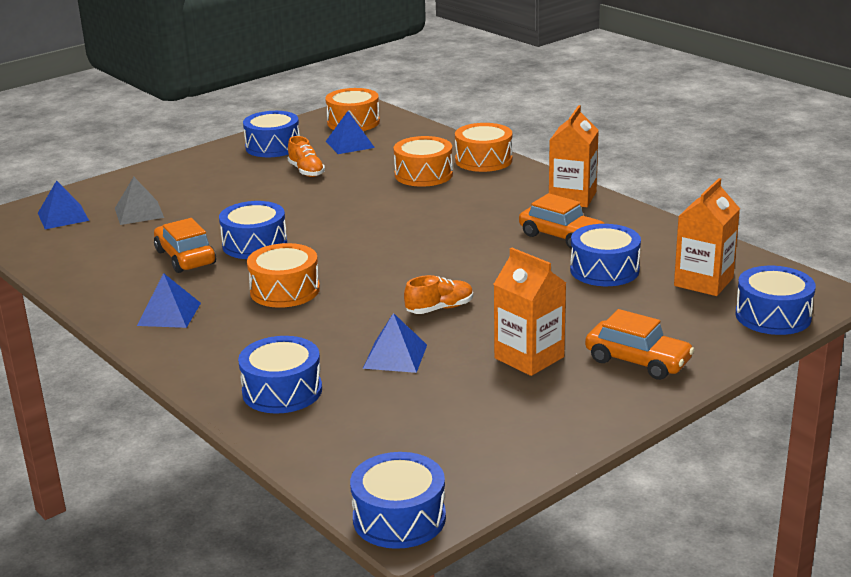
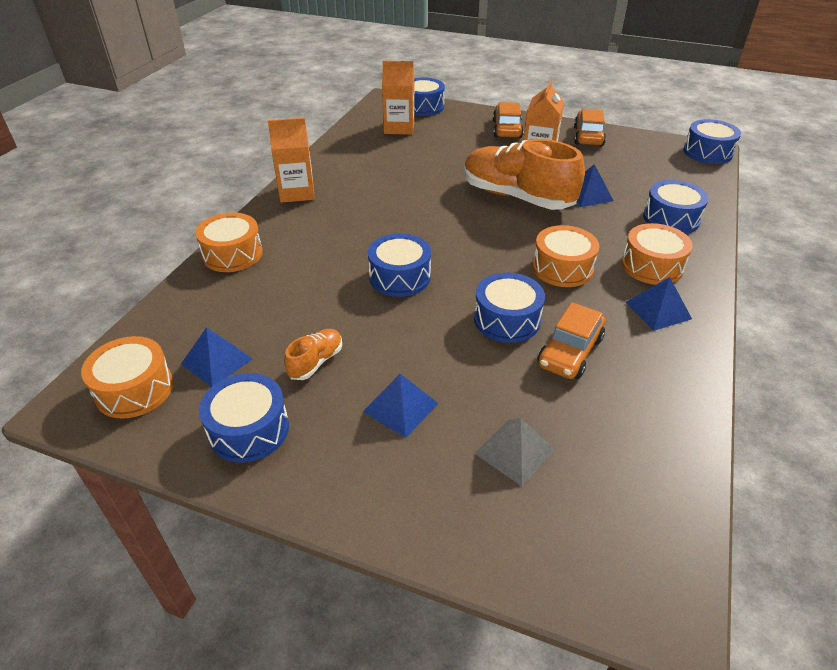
camera: 120 degrees left, 15 degrees up
(63, 216) = (585, 528): blue pyramid -> blue pyramid (401, 407)
(423, 174) = (285, 277): orange drum -> orange drum (652, 266)
(440, 308) = (517, 197): orange shoe -> orange shoe, size x2.31
(561, 236) = (371, 181): orange car -> orange car (588, 136)
(604, 270) = (410, 157): blue drum -> blue drum (400, 277)

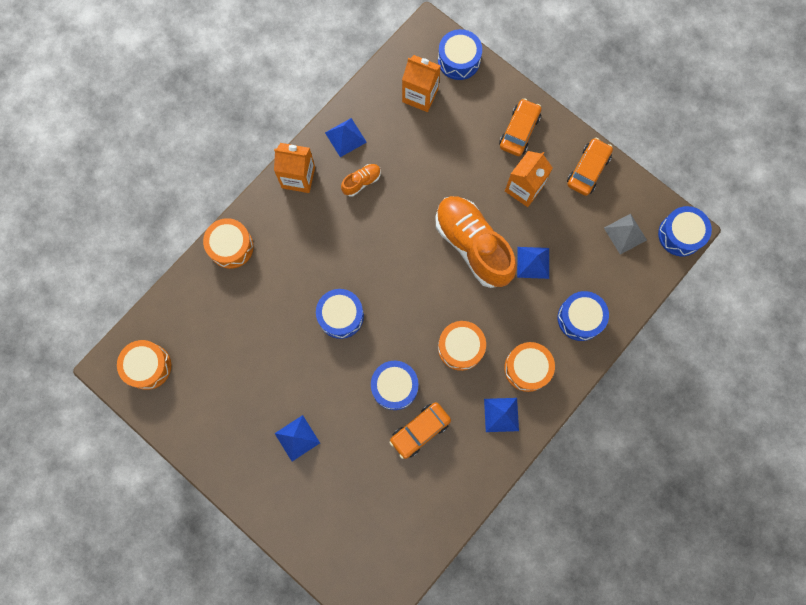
camera: 20 degrees right, 35 degrees up
(217, 361) = (199, 359): blue pyramid -> blue pyramid (345, 137)
(249, 429) = (207, 423): blue drum -> none
(316, 362) = (259, 381): orange shoe -> orange shoe (361, 182)
(515, 451) = (347, 493): grey pyramid -> grey pyramid (625, 234)

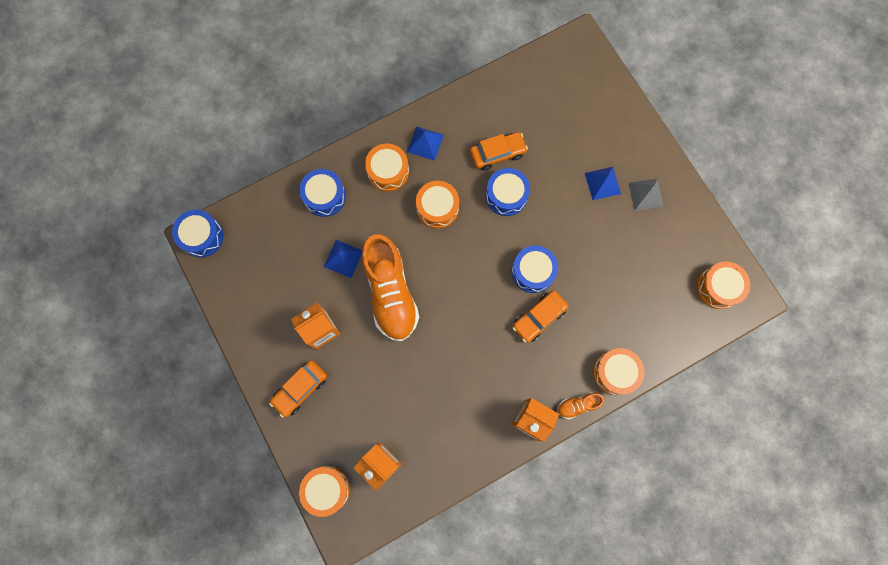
camera: 160 degrees left, 0 degrees up
(345, 137) = (471, 445): blue pyramid -> none
(361, 182) = (471, 392): orange shoe -> orange shoe (578, 405)
(459, 60) = (326, 489): blue drum -> orange drum
(588, 170) = (254, 326): orange car -> orange car (539, 318)
(625, 234) = (250, 255): grey pyramid -> grey pyramid (646, 194)

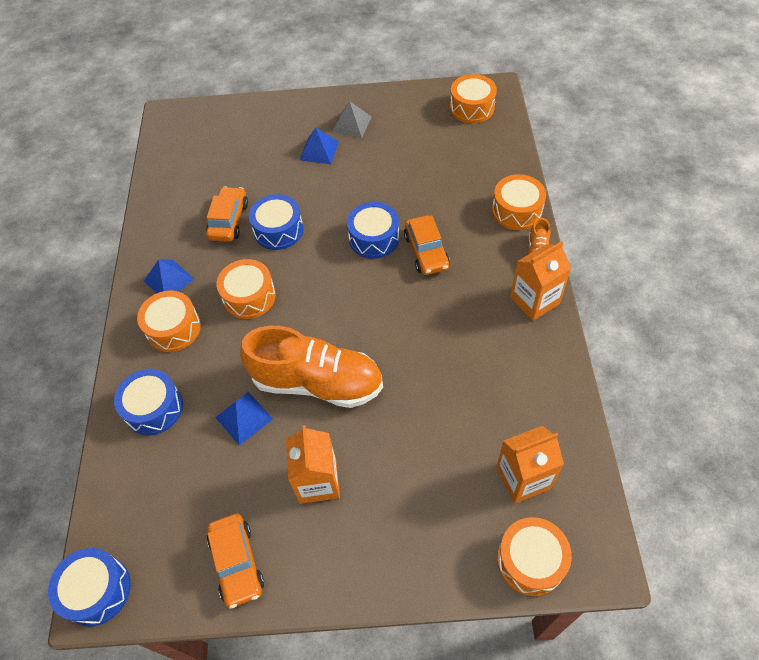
camera: 60 degrees left, 20 degrees down
(300, 389) = (381, 540): orange car -> orange car (237, 563)

